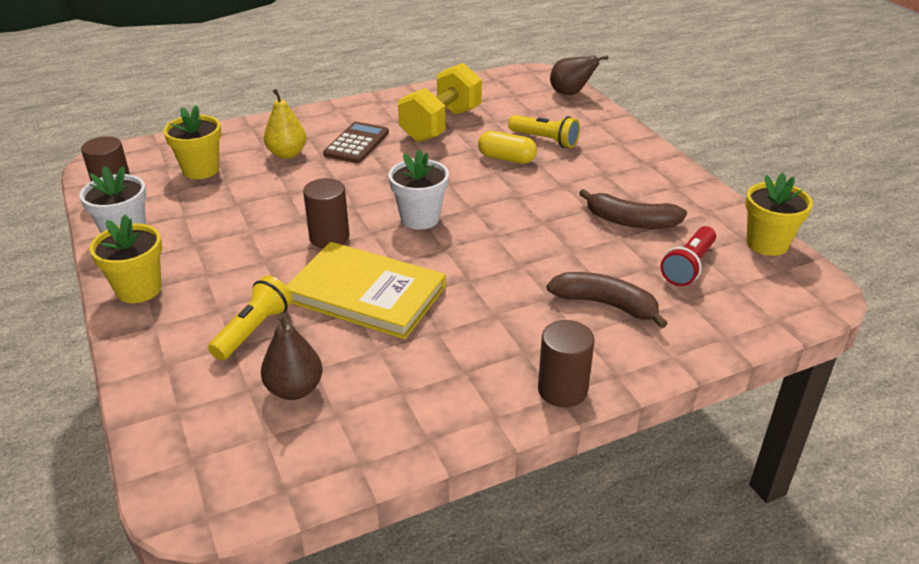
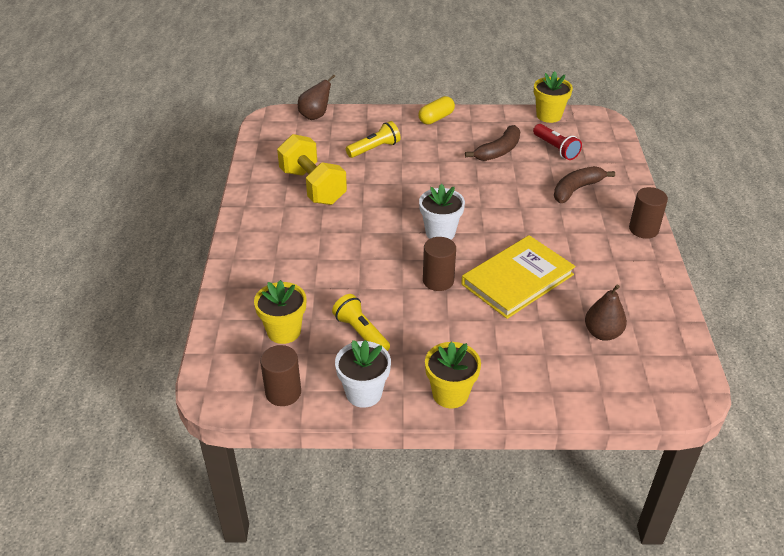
camera: 65 degrees left, 5 degrees up
(253, 330) = (532, 340): yellow flashlight -> yellow flashlight (361, 333)
(287, 154) = (295, 276): yellow pear -> none
(356, 143) = (308, 235): brown calculator -> none
(506, 158) = (387, 172): yellow capsule -> yellow capsule (436, 118)

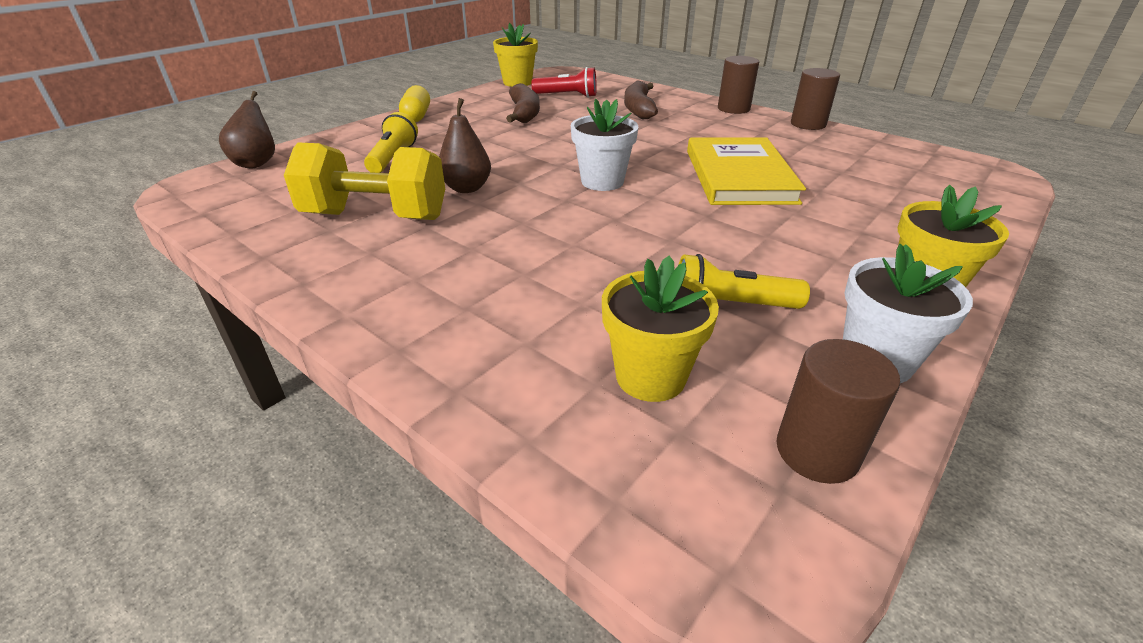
camera: 50 degrees left, 5 degrees down
(438, 280) = (686, 214): brown cylinder -> brown cylinder (808, 124)
(602, 333) = (871, 172): brown pear -> brown pear (466, 188)

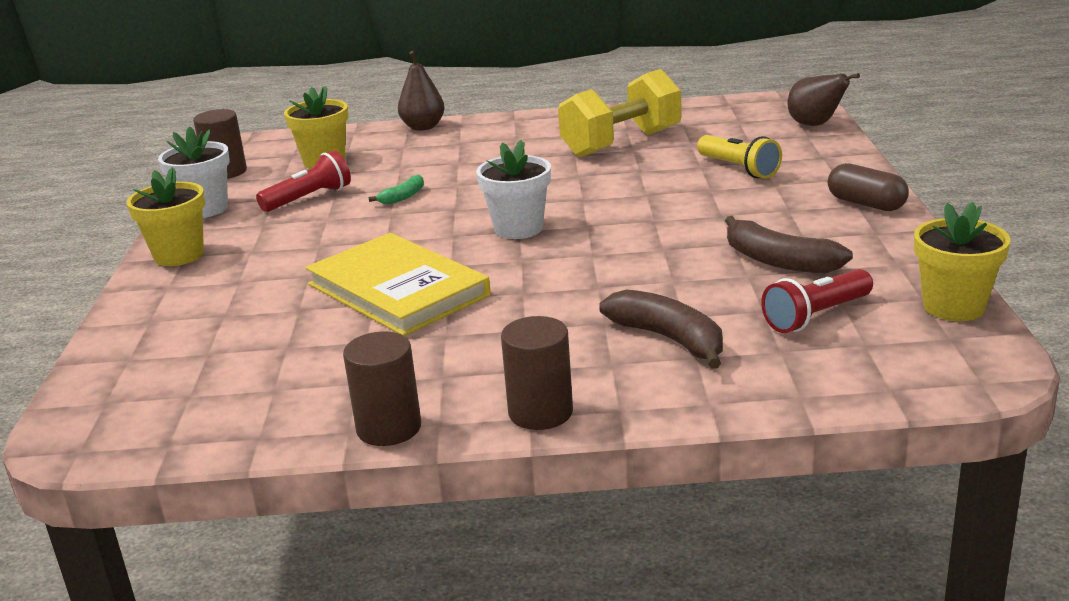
camera: 140 degrees right, 10 degrees down
(417, 116) = (866, 204): yellow capsule -> brown capsule
(466, 188) = (613, 178): brown pear -> brown pear (423, 127)
(636, 254) = (403, 197): none -> green banana
(730, 305) = (309, 198): yellow flashlight -> red flashlight

